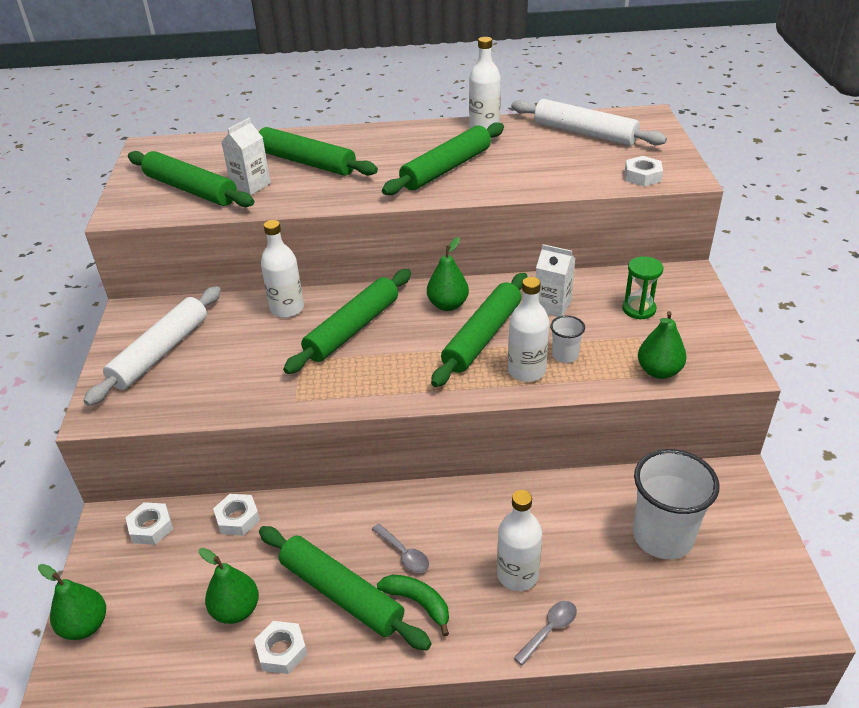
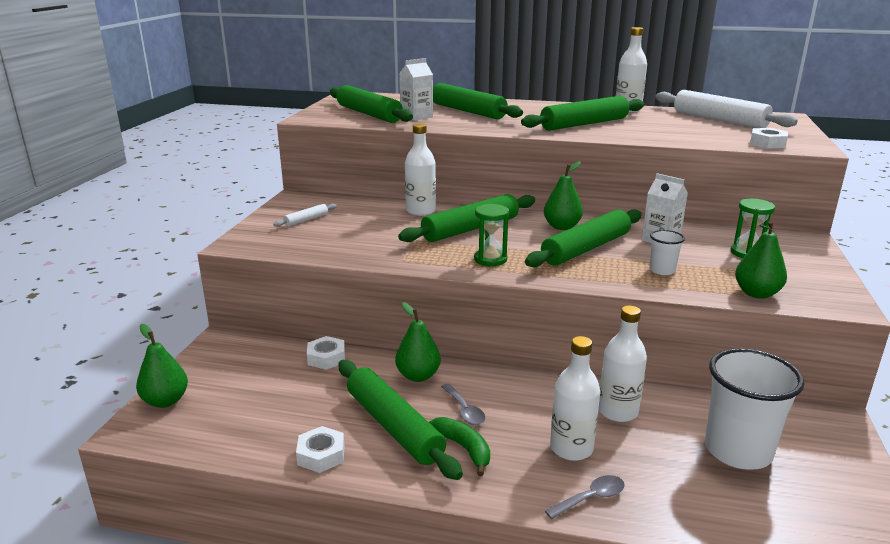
camera: 15 degrees right, 15 degrees down
(151, 527) = (252, 350): white nut -> none
(160, 352) = (306, 220): white rolling pin -> white rolling pin, size x0.45
(236, 610) = (295, 417): green pear -> green pear (418, 376)
(390, 377) = (490, 259): none -> green hourglass
(526, 371) = (620, 274): white bottle -> white bottle (617, 411)

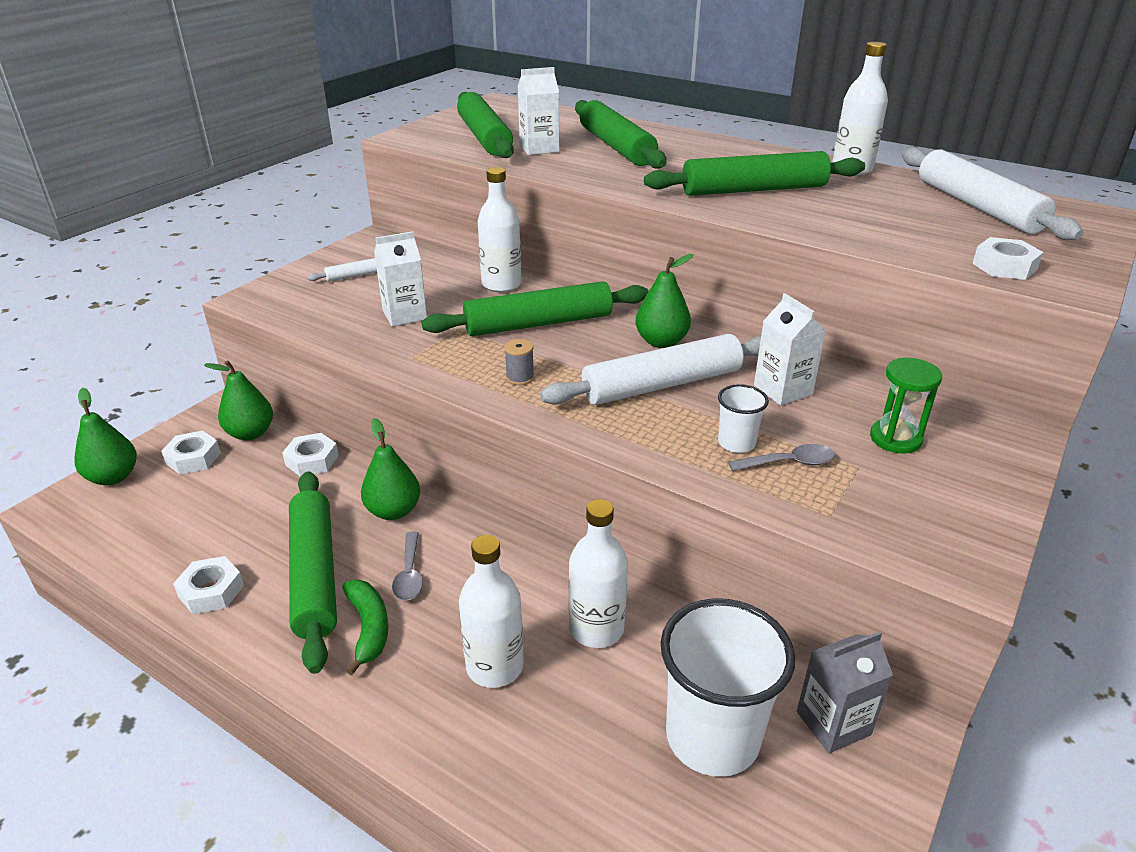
camera: 20 degrees right, 10 degrees up
(225, 375) = (193, 458): none -> white nut
(369, 237) = (404, 315): none -> white carton
(490, 259) = (520, 377): green hourglass -> grey spool
(586, 249) = (662, 385): green rolling pin -> white rolling pin
(591, 498) = (462, 746): grey spoon -> grey spoon (789, 463)
(756, 293) = (842, 514): green pear -> green pear (250, 433)
(797, 425) = (833, 723): none -> grey carton

